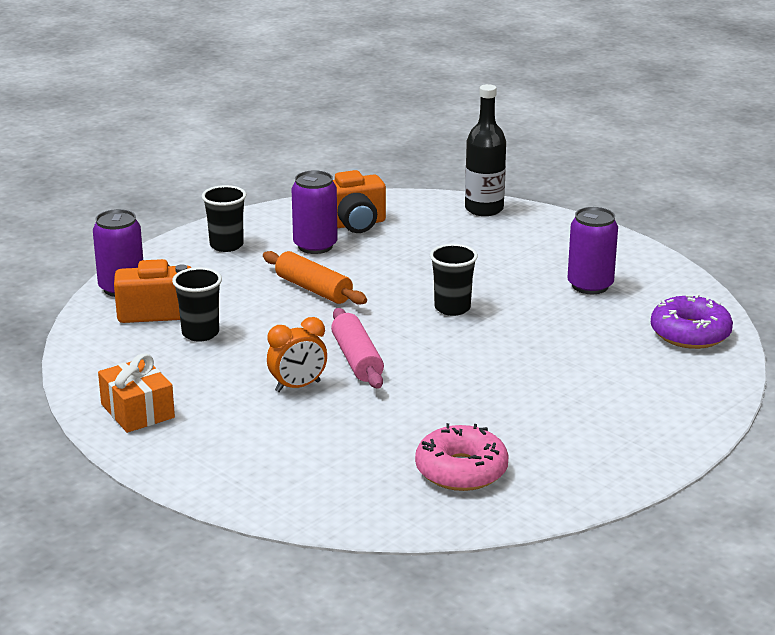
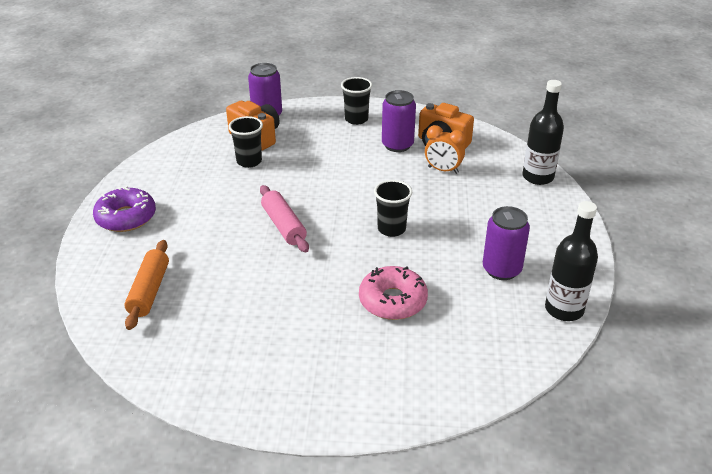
camera: 50 degrees right, 10 degrees up
(137, 411) = (146, 185): orange gift -> none
(298, 386) = (228, 221): orange clock -> orange clock (443, 170)
(314, 289) = (346, 170): orange rolling pin -> orange rolling pin (149, 291)
(356, 359) = (283, 226): pink rolling pin -> pink rolling pin turned 60 degrees counterclockwise
(461, 470) = (195, 332): pink donut -> pink donut (392, 301)
(678, 284) = (564, 309): none -> black bottle
(690, 333) = (499, 350): purple donut -> purple donut (126, 217)

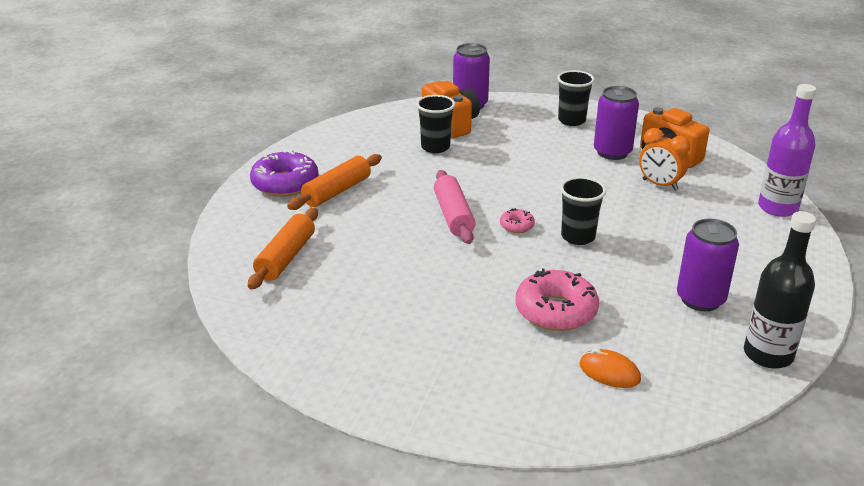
camera: 15 degrees right, 5 degrees down
(175, 218) = (337, 191): none -> orange rolling pin
(339, 227) = (517, 226): none -> pink donut
(450, 349) = (609, 372): none -> orange mouse
(538, 177) = (777, 208): black bottle -> purple bottle

